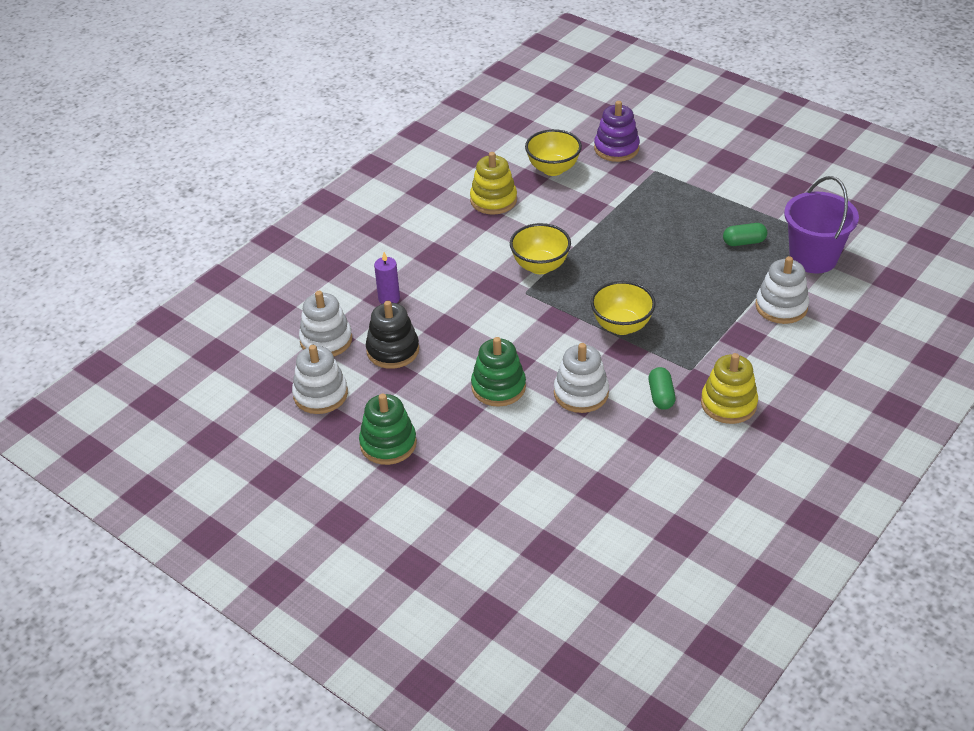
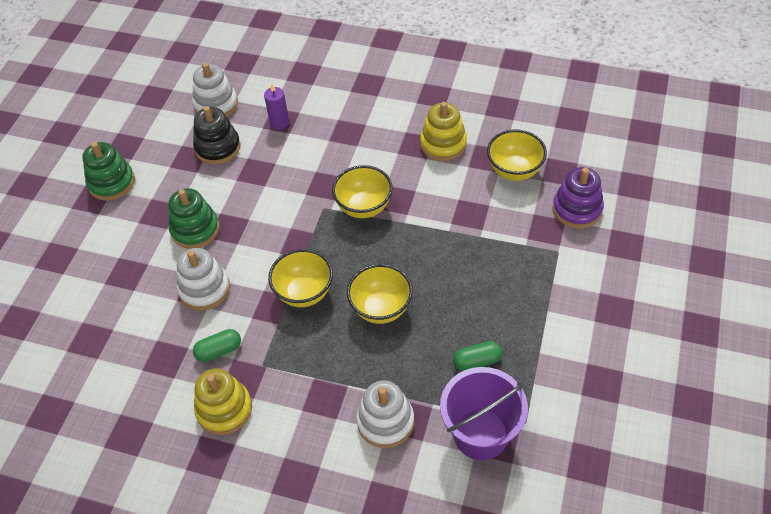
camera: 70 degrees right, 10 degrees up
(320, 394) = (154, 124): white stacking toy -> none
(663, 282) = (381, 308): none -> yellow bowl
(744, 242) = (477, 361): green capsule -> green capsule turned 75 degrees counterclockwise

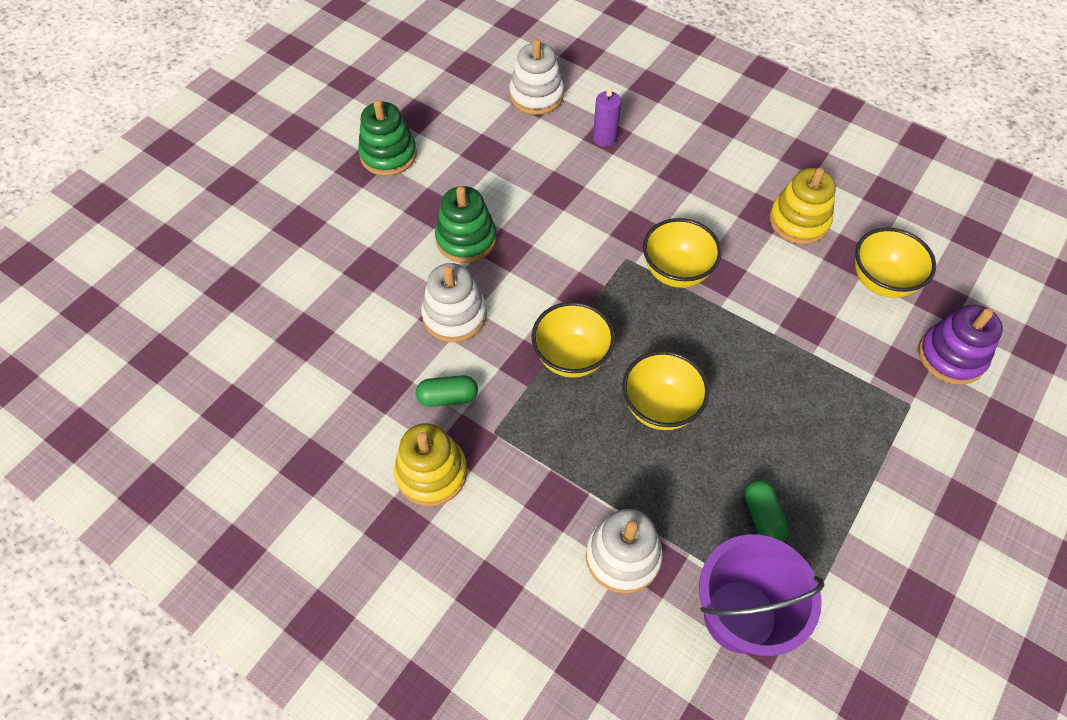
camera: 15 degrees right, 5 degrees up
(218, 147) = (522, 148): black stacking toy -> none
(477, 361) = (762, 516): green capsule -> green capsule turned 75 degrees clockwise

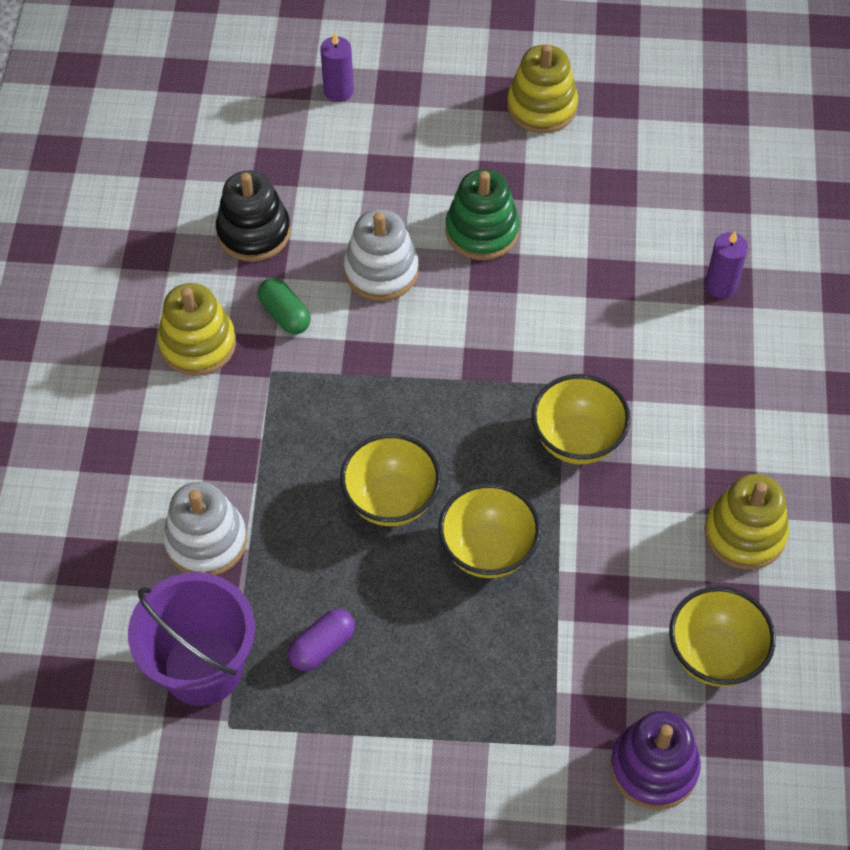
camera: 60 degrees right, 0 degrees up
(269, 262) = (338, 91): none -> purple candle
(354, 381) = (254, 232): none -> black stacking toy
(388, 155) = (542, 107): green stacking toy -> yellow stacking toy
(536, 96) = (733, 190): white stacking toy -> none
(571, 357) = (399, 395): yellow bowl -> yellow bowl (488, 551)
(762, 516) = (322, 646): green capsule -> purple capsule

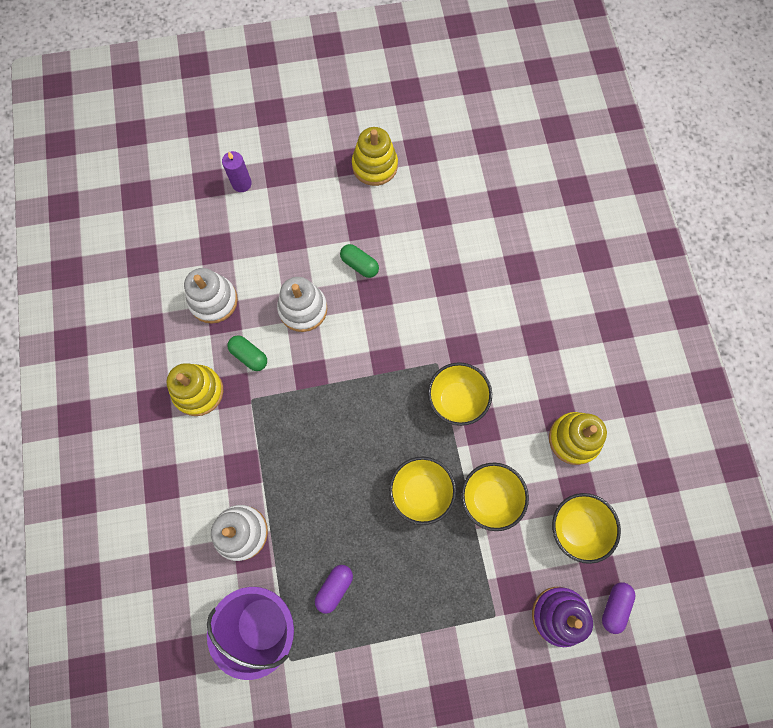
camera: 15 degrees left, 15 degrees up
(254, 232) = (213, 300): black stacking toy -> white stacking toy
(391, 500) = (351, 472): yellow bowl -> yellow bowl (489, 498)
(482, 231) = (359, 265): green stacking toy -> green capsule
(721, 285) = (517, 268): purple candle -> none
(745, 777) = (614, 606): none -> purple capsule

